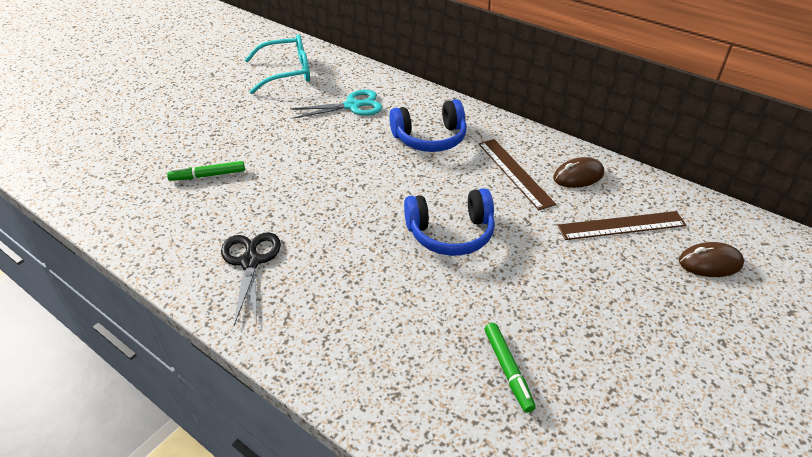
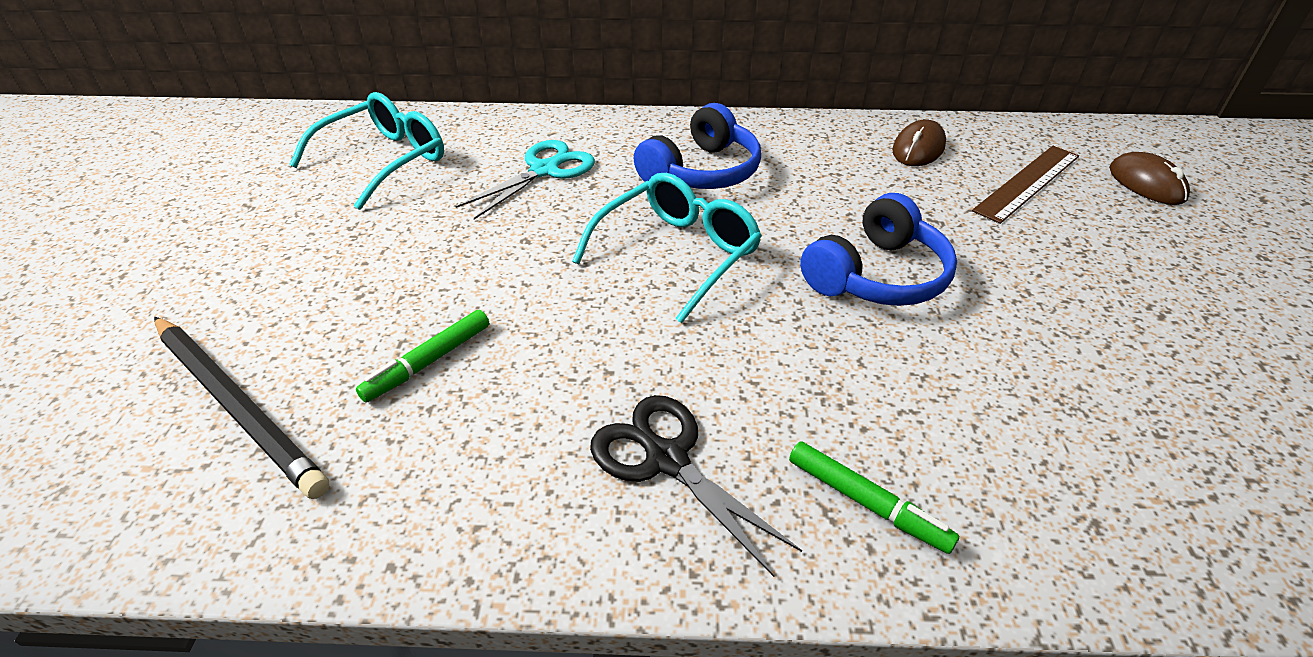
camera: 35 degrees left, 0 degrees up
(130, 160) = (237, 405): none -> black pencil
(364, 176) = (677, 254): none -> turquoise glasses
(508, 370) = (1154, 406): green marker -> green marker (867, 502)
(515, 173) = (851, 172): brown ruler -> none
(710, 263) = (1146, 184): brown mouse -> brown mouse turned 75 degrees counterclockwise

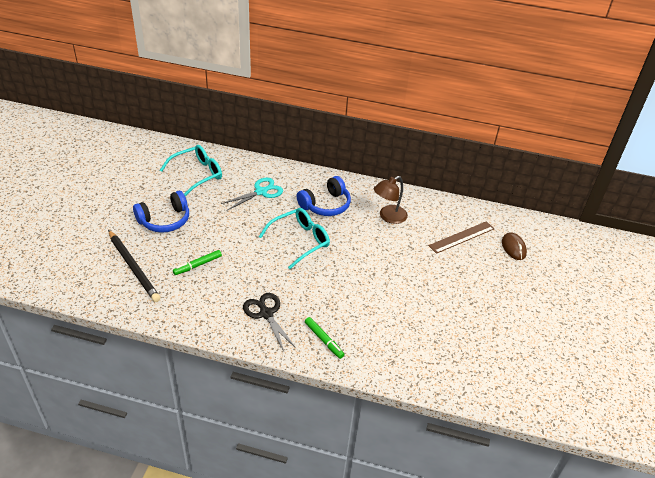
camera: 10 degrees right, 0 degrees up
(850, 171) = (388, 217): none -> brown lamp
(877, 276) = (372, 265): blue headphones -> blue headphones (165, 220)
(918, 149) = (425, 211): brown mouse -> none

